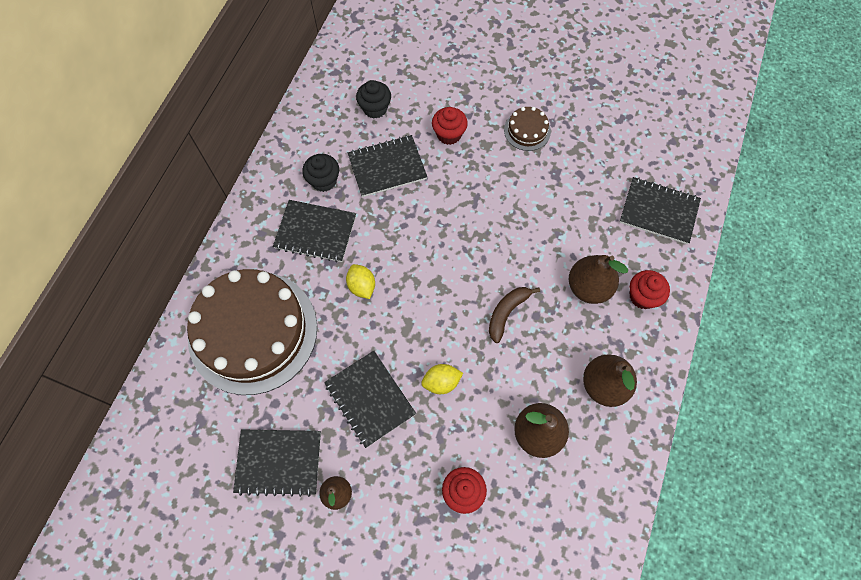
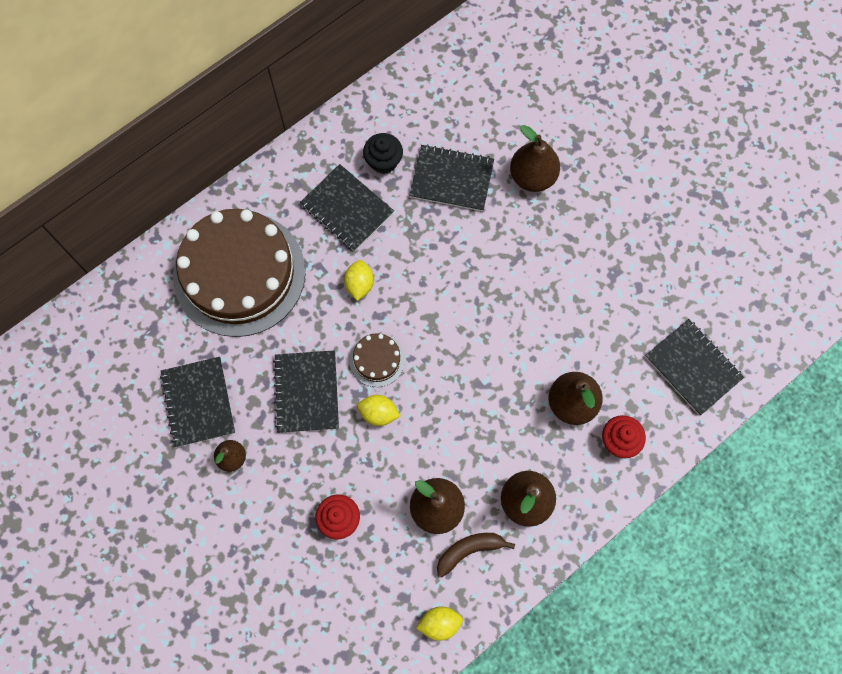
camera: 30 degrees right, 5 degrees up
(279, 462) = (198, 402): black notebook -> black notebook turned 45 degrees clockwise
(375, 108) = (476, 111): black cupcake -> none
(449, 134) = (532, 176): red cupcake -> brown pear
(507, 313) = (478, 383): brown banana -> brown banana (469, 550)
(527, 131) = (614, 213): brown cake -> brown cake (377, 360)
(601, 530) = (439, 623): none -> yellow lemon

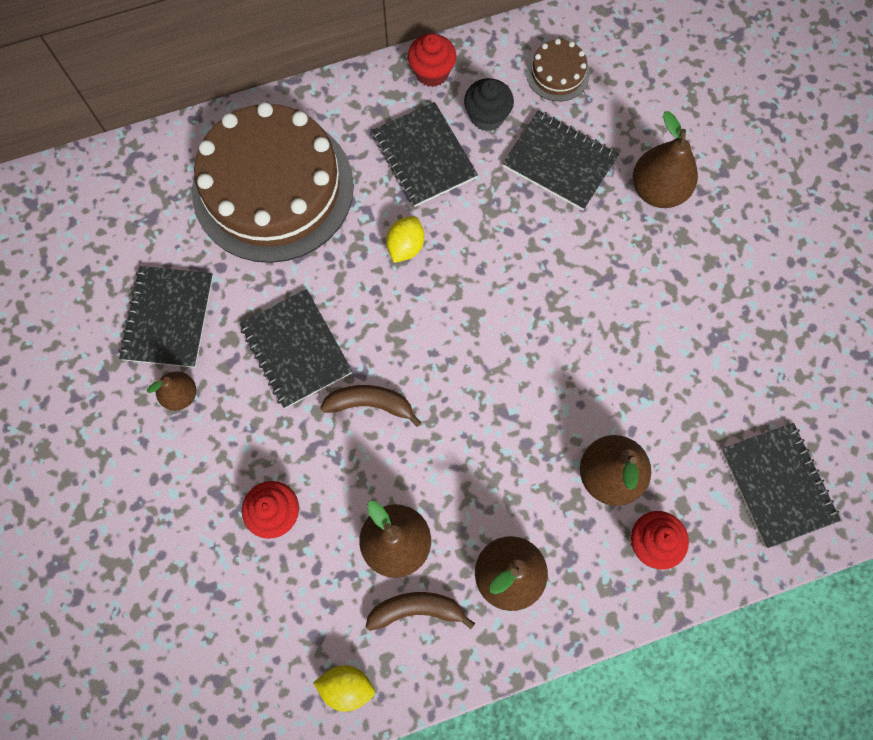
camera: 20 degrees right, 0 degrees up
(307, 392) = (296, 349): black notebook -> black notebook turned 45 degrees counterclockwise
(328, 140) = (432, 72): none -> red cupcake
(377, 360) = (393, 340): brown cake -> brown cake (557, 73)
(378, 413) = (370, 404): yellow lemon -> brown banana

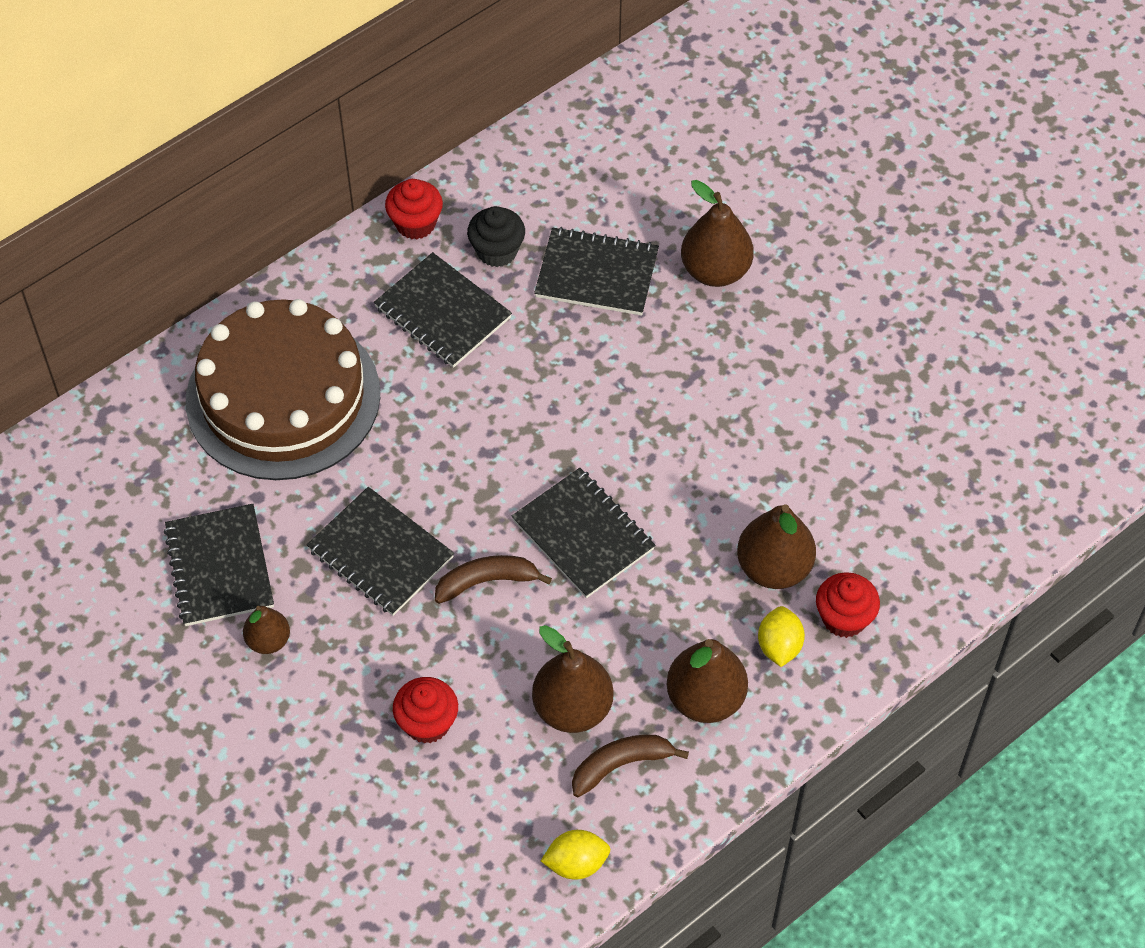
camera: 20 degrees left, 15 degrees down
(405, 246) = (460, 411): yellow lemon -> yellow lemon (779, 646)
(557, 73) = (558, 183): brown cake -> none
(777, 485) = (953, 521): black notebook -> black notebook (583, 535)

